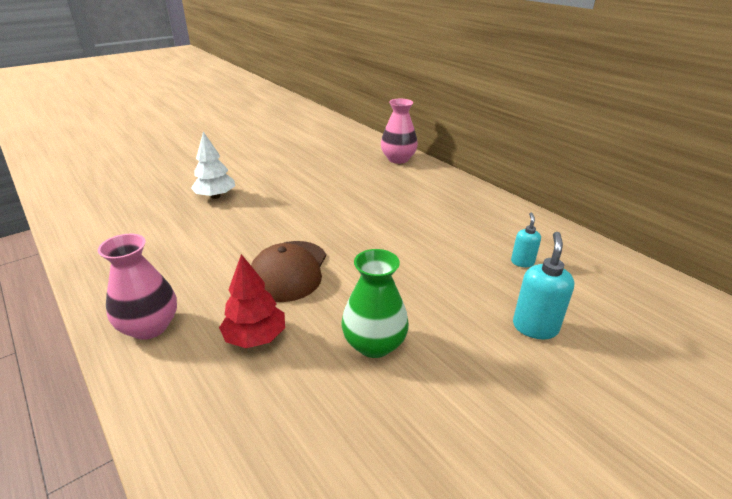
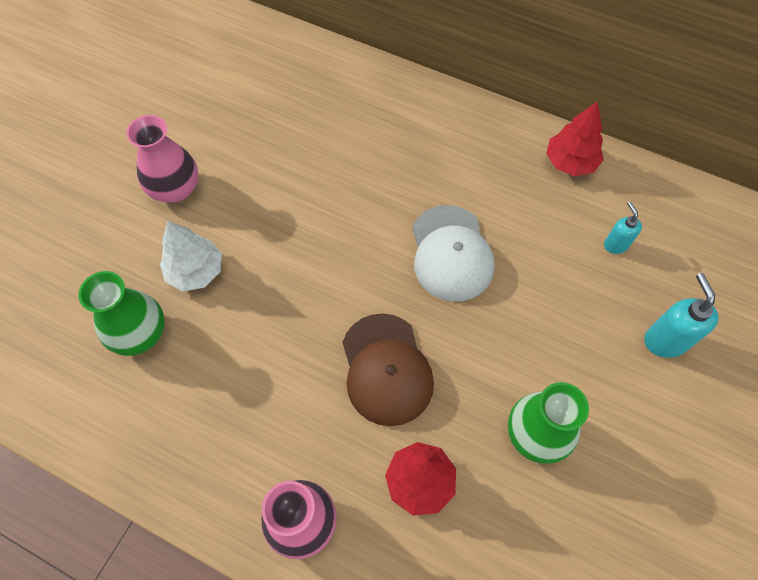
camera: 25 degrees left, 30 degrees up
(156, 210) = (140, 334): none -> green vase
(386, 232) = (451, 253): none -> white cap
(398, 159) = (380, 89): pink vase -> pink vase (175, 189)
(511, 215) = (570, 162): none -> red tree

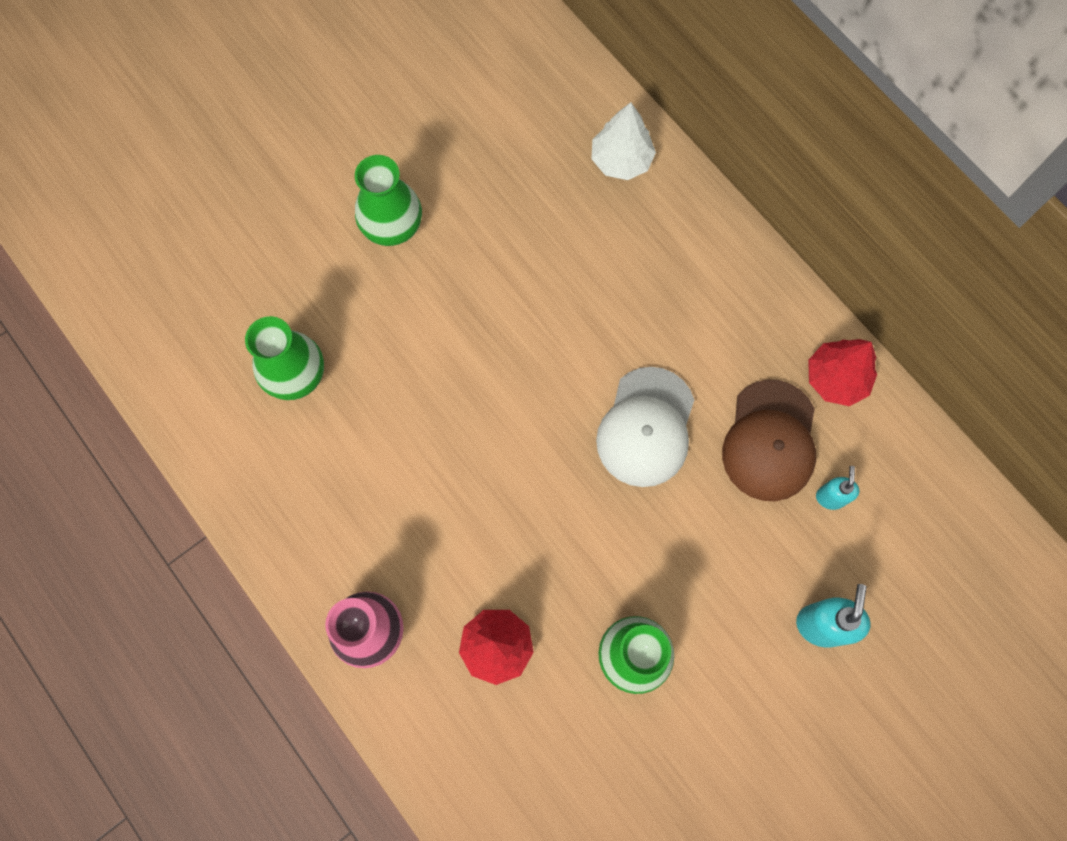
camera: 25 degrees right, 10 degrees up
(175, 189) = (392, 226): pink vase -> green vase
(195, 271) = (375, 331): white tree -> white tree (621, 160)
(386, 369) = (518, 522): brown cap -> brown cap (770, 441)

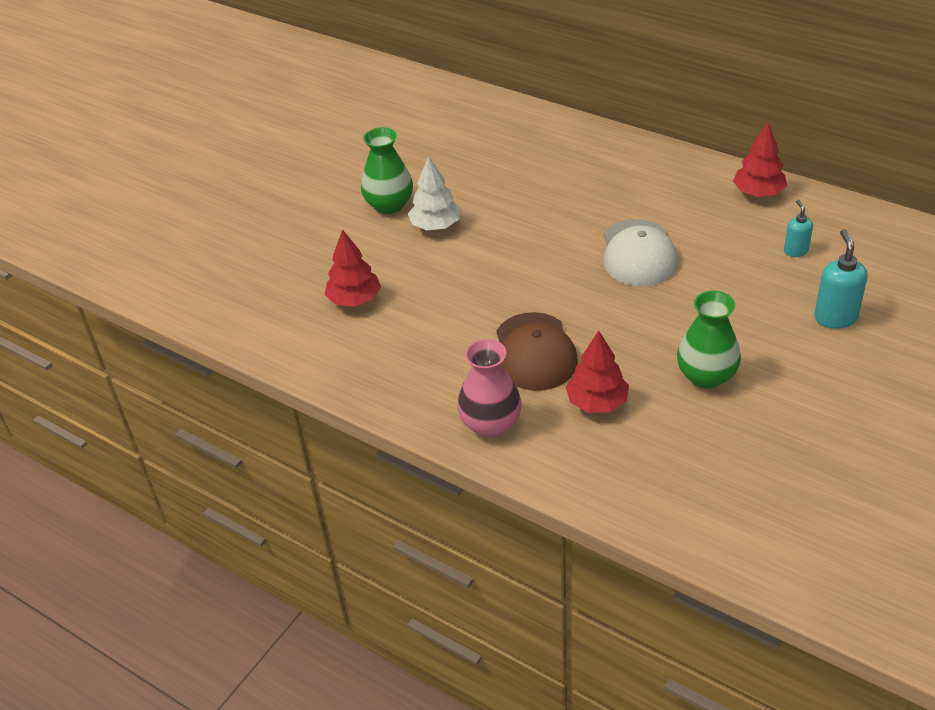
camera: 15 degrees left, 30 degrees down
(295, 375) = (354, 299): green vase -> red tree
(621, 160) = (539, 132): white tree -> white tree (435, 225)
(770, 441) = (733, 235): brown cap -> brown cap (535, 352)

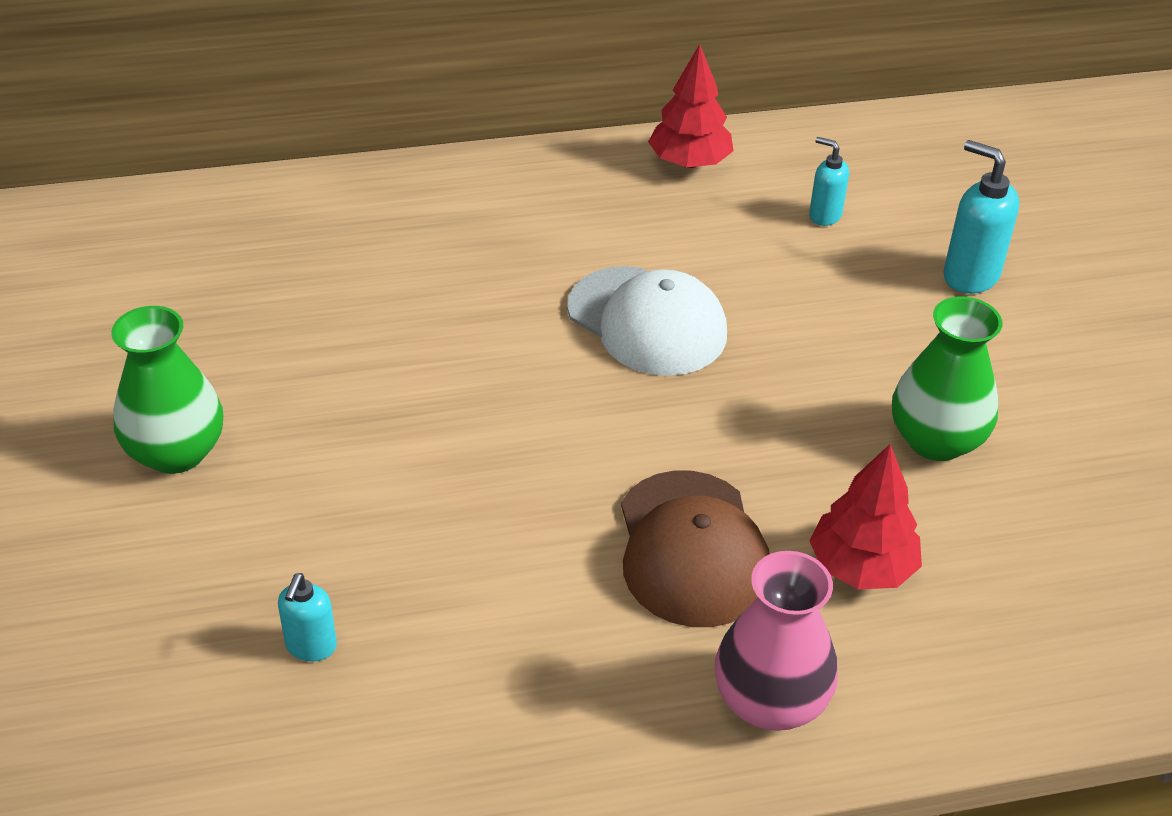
camera: 50 degrees left, 0 degrees up
(354, 299) = (311, 646): red tree -> turquoise soap dispenser
(435, 225) = (299, 443): white tree -> none
(535, 352) = (692, 549): brown cap -> brown cap turned 45 degrees clockwise

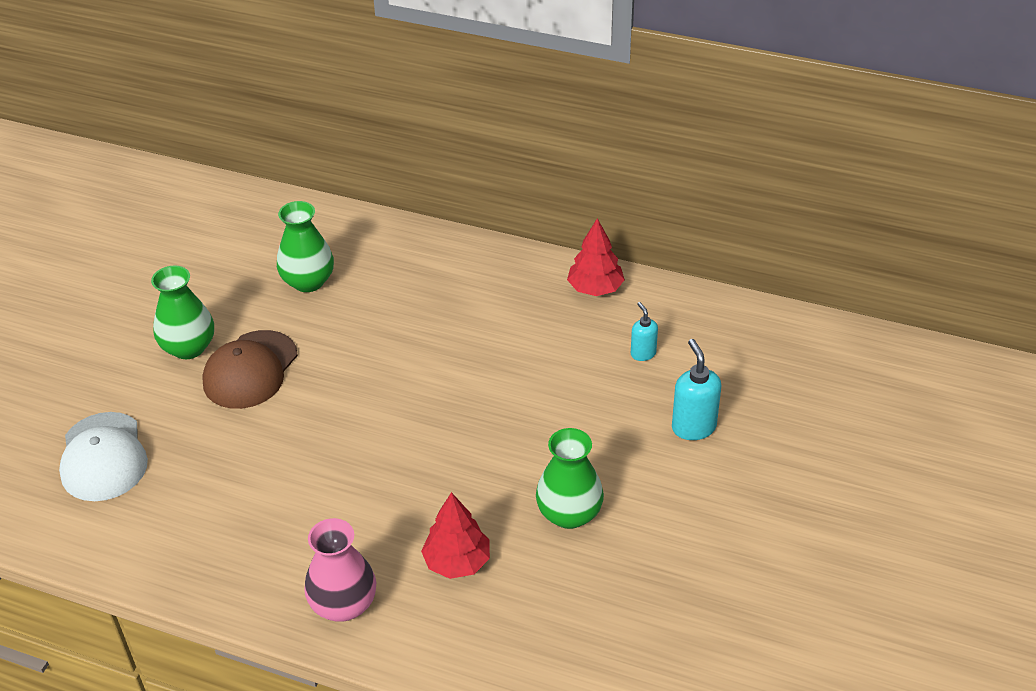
camera: 35 degrees right, 0 degrees up
(283, 292) = (308, 281): none -> green vase
(311, 646) = (165, 472): turquoise soap dispenser -> none
(647, 321) = (478, 376): white cap -> white cap (103, 457)
(692, 549) = (381, 510): brown cap -> brown cap (250, 370)

